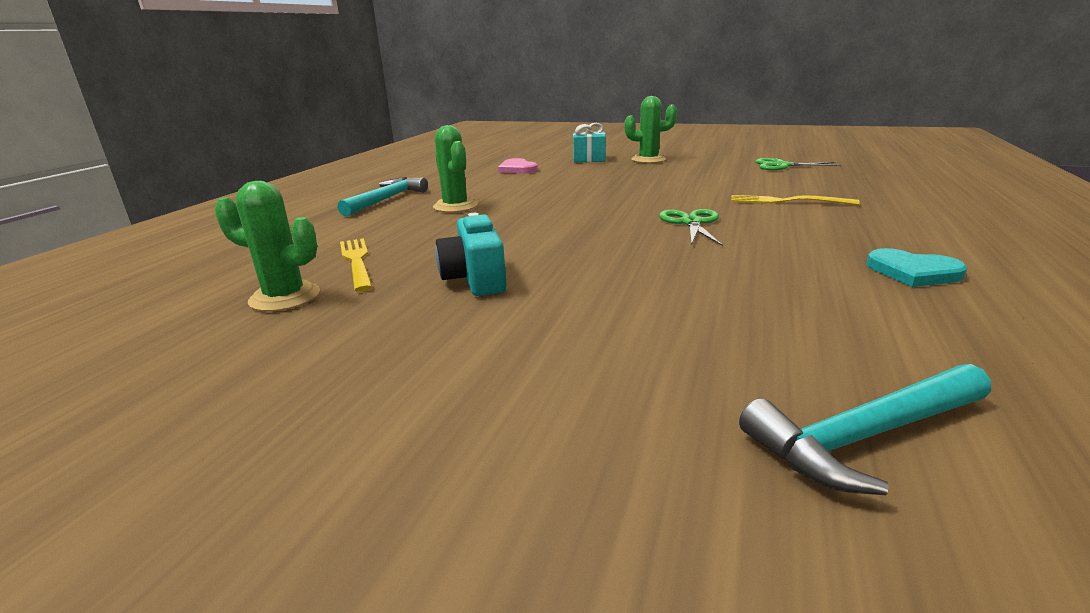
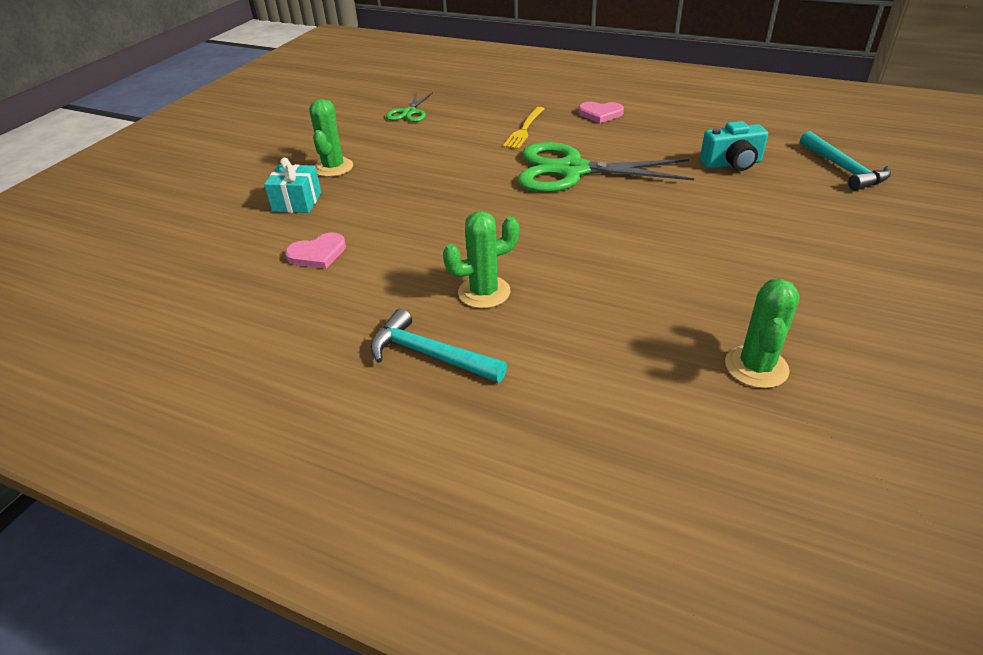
camera: 85 degrees left, 15 degrees up
(357, 261) = (664, 339): yellow fork -> none
(475, 279) = (700, 266): turquoise camera -> turquoise camera (732, 164)
(691, 223) = (572, 170): green scissors -> green scissors, size x2.02
(887, 231) = (600, 114): none -> pink heart
(913, 272) = (671, 123): turquoise heart -> none

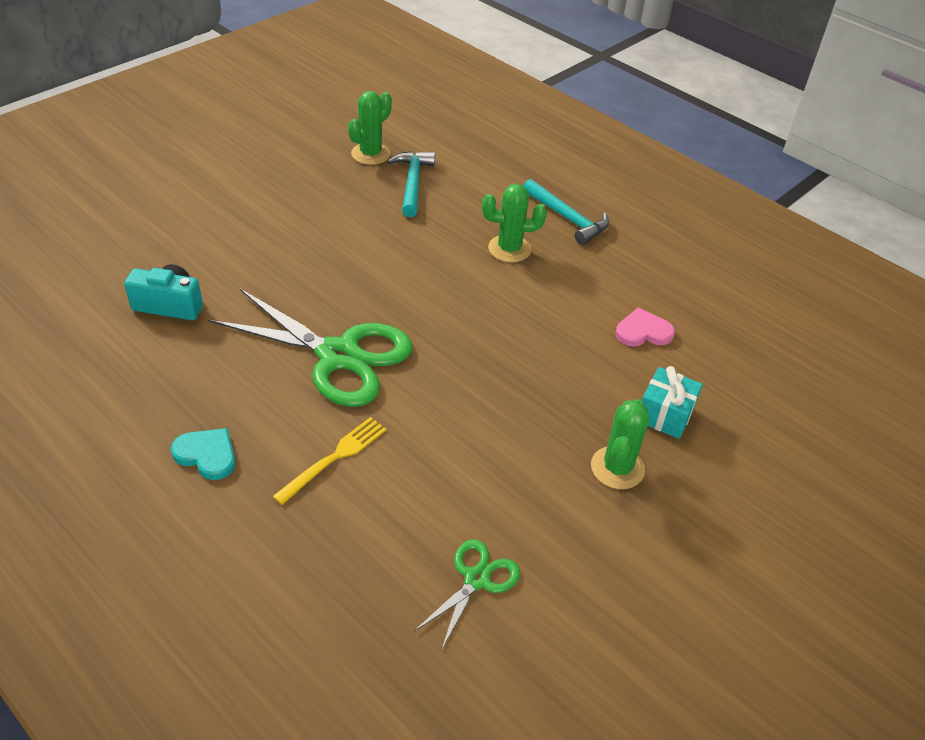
camera: 165 degrees left, 5 degrees up
(600, 114) = (207, 455): pink heart -> turquoise heart
(843, 169) = (81, 262): turquoise hammer -> turquoise hammer (412, 183)

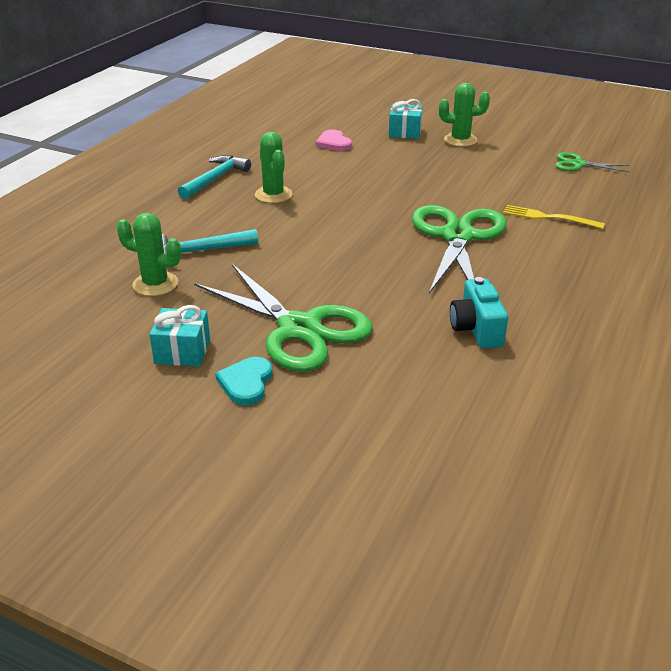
camera: 105 degrees left, 10 degrees down
(207, 455) = (601, 262): turquoise heart -> turquoise heart (246, 383)
(251, 209) = (299, 328): none -> green scissors
(265, 152) = (182, 351): none -> turquoise gift

